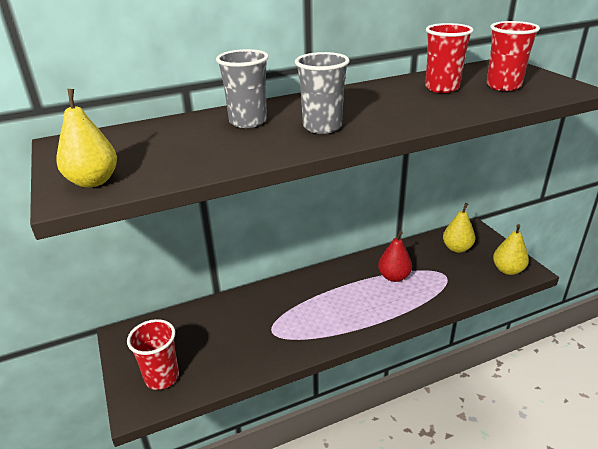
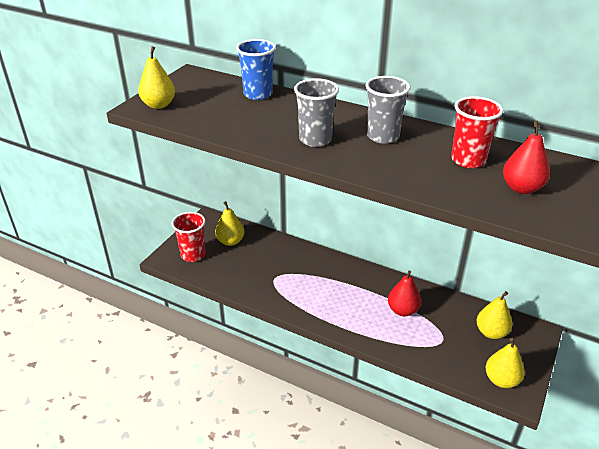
camera: 50 degrees right, 5 degrees up
(181, 336) = (230, 241): none -> yellow pear
(185, 125) = (258, 94): none -> blue cup
(248, 122) = (289, 111): grey cup -> grey cup (383, 136)
(503, 86) = (521, 188): red cup -> red pear

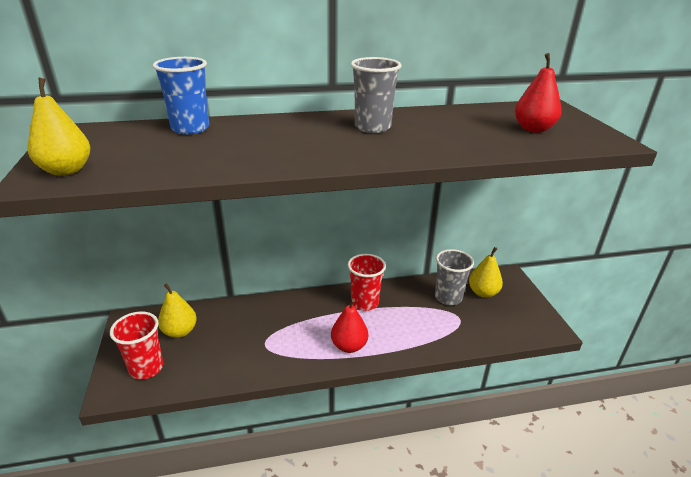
camera: 40 degrees left, 5 degrees down
(315, 139) = (315, 147): grey cup -> grey cup (448, 297)
(402, 310) = (406, 311): red pear -> red pear (349, 346)
(468, 160) = (466, 123): red cup -> red cup (364, 303)
(501, 380) = (528, 324): yellow pear -> none

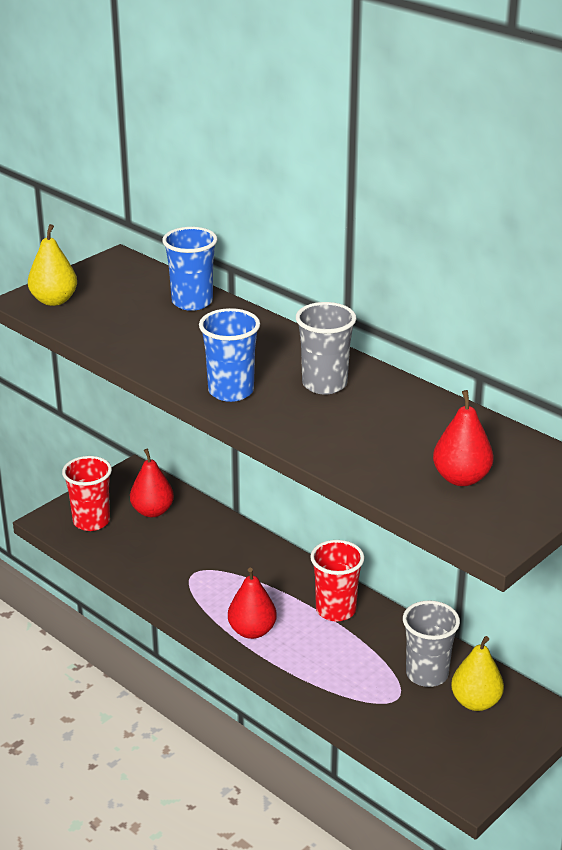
camera: 55 degrees right, 0 degrees up
(180, 331) = (152, 511): yellow pear -> red pear
(337, 154) = (231, 391): none -> blue cup

